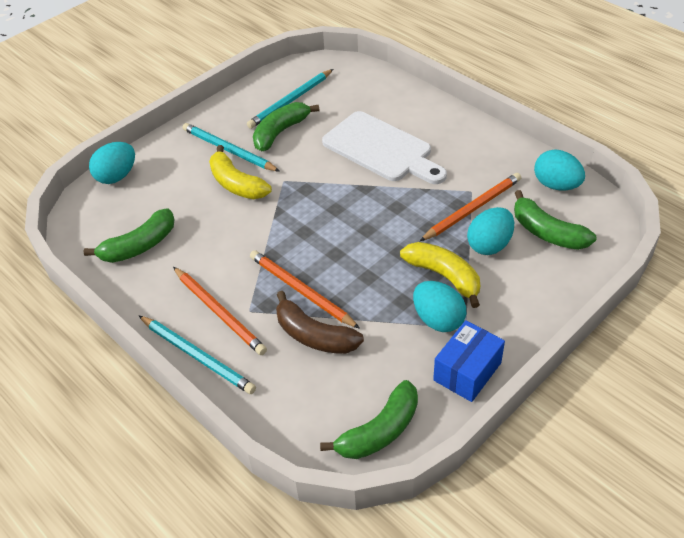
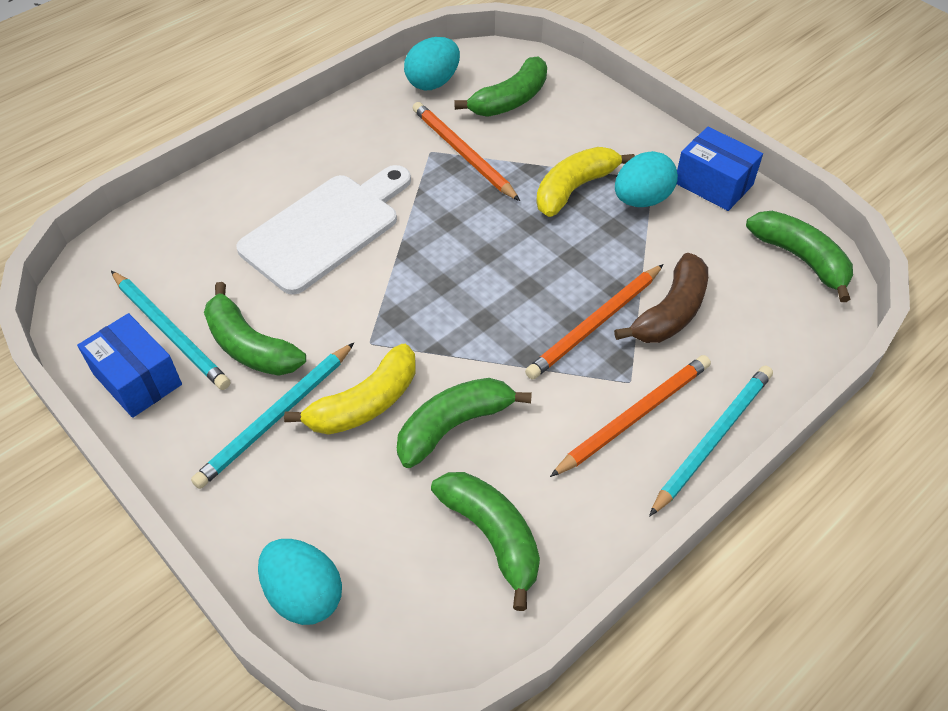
camera: 90 degrees left, 5 degrees up
(217, 223) = (453, 426): none -> green banana
(257, 96) = (137, 379): none -> blue box
(489, 245) = (526, 146): turquoise egg -> none

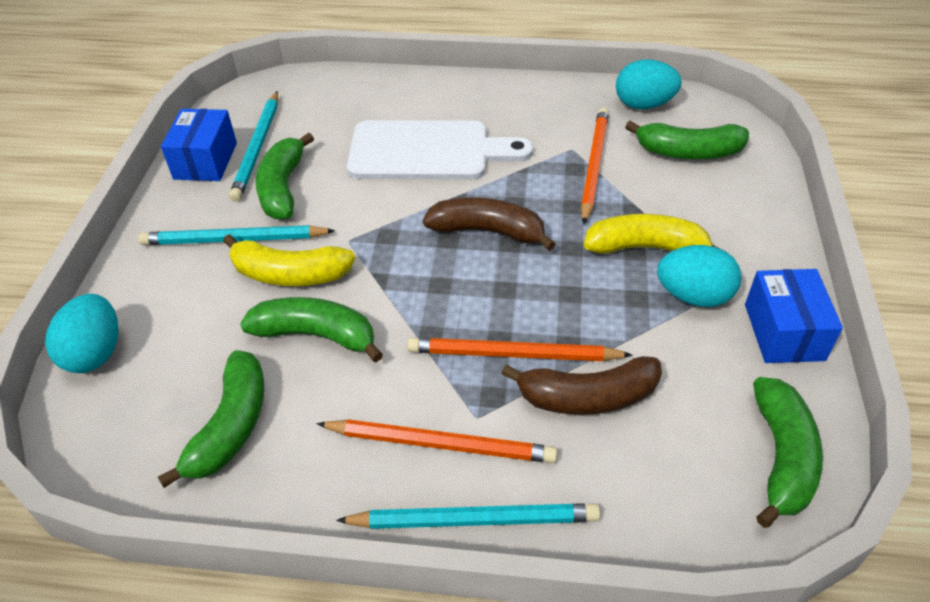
camera: 50 degrees right, 5 degrees down
(461, 256) = (488, 231): none -> brown banana

